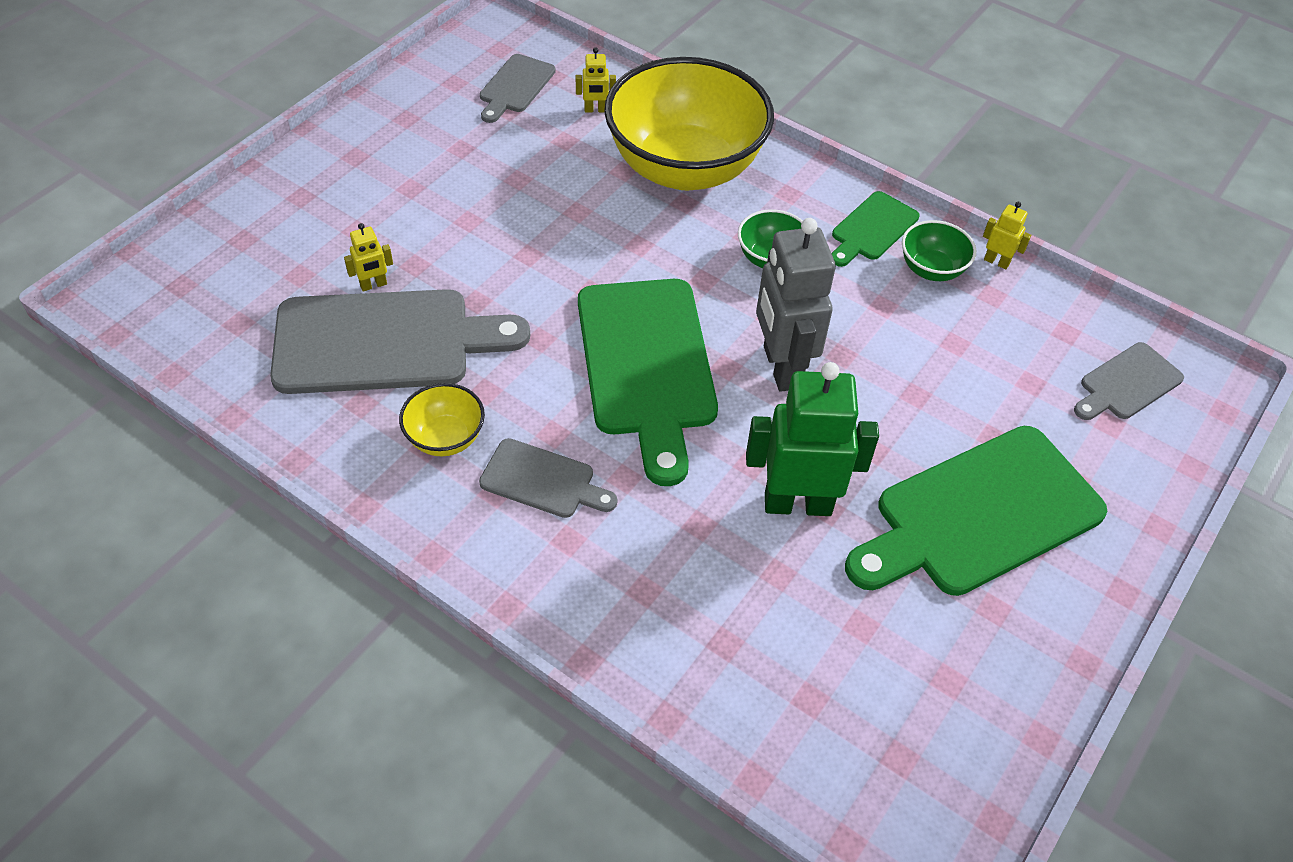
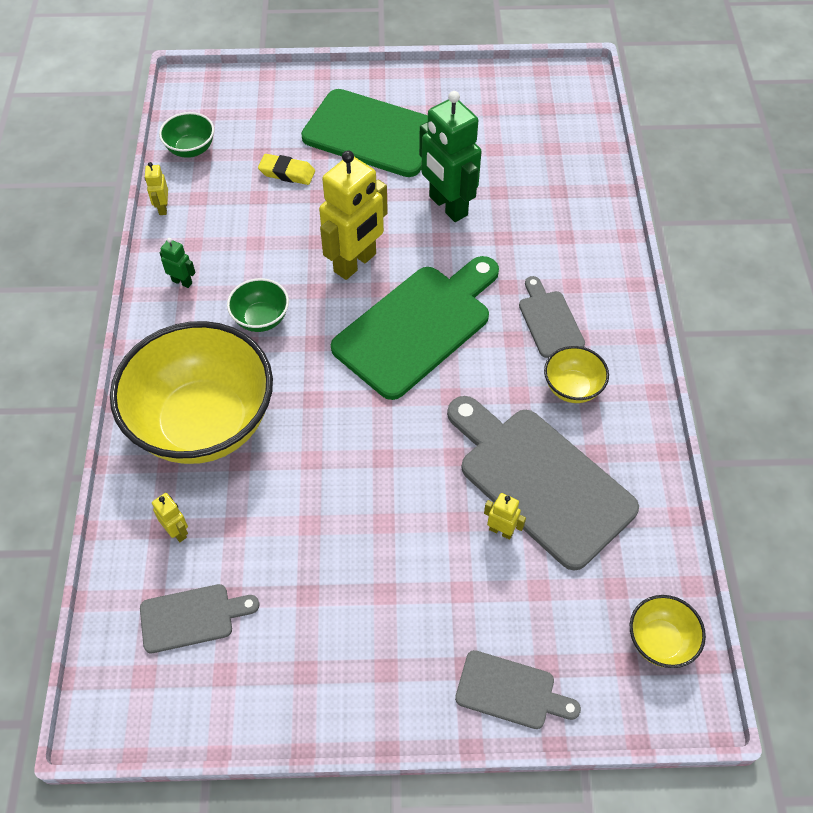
camera: 125 degrees left, 5 degrees up
(166, 317) = (660, 641): none -> yellow bowl
(781, 367) = (355, 263): grey robot -> yellow robot
(872, 229) = (182, 282): green cutting board -> green robot
(931, 269) = (198, 235): green bowl -> green bowl (191, 149)
(977, 387) = (287, 173): none -> yellow eraser
(1127, 383) = (225, 116): grey cutting board -> grey cutting board (510, 691)

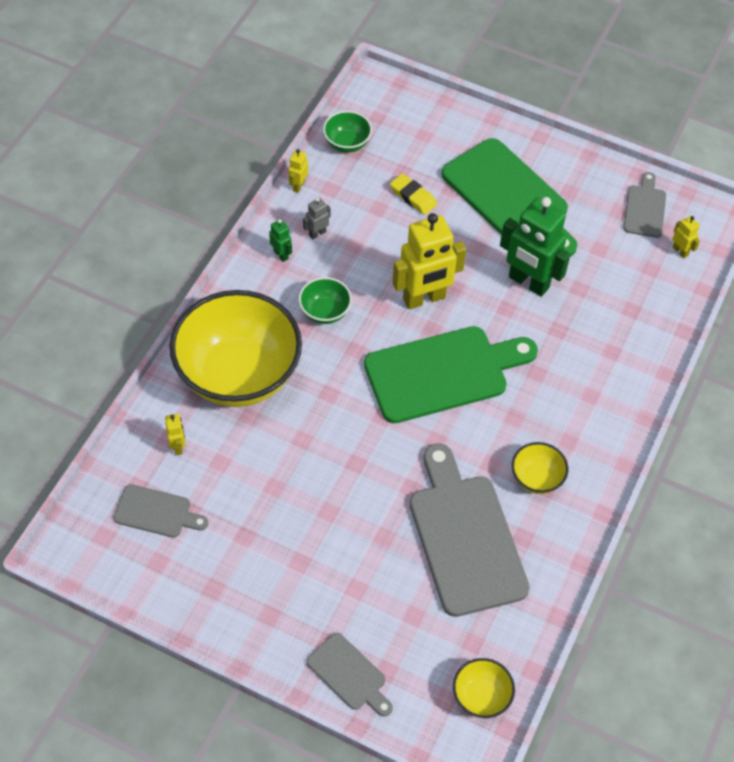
camera: 25 degrees right, 0 degrees up
(209, 245) = (317, 233): none -> grey robot
(447, 206) = (528, 282): green robot -> green robot turned 45 degrees counterclockwise
(501, 531) = (412, 560): yellow robot -> yellow robot (680, 251)
(549, 321) = (552, 416): grey cutting board -> grey cutting board (645, 209)

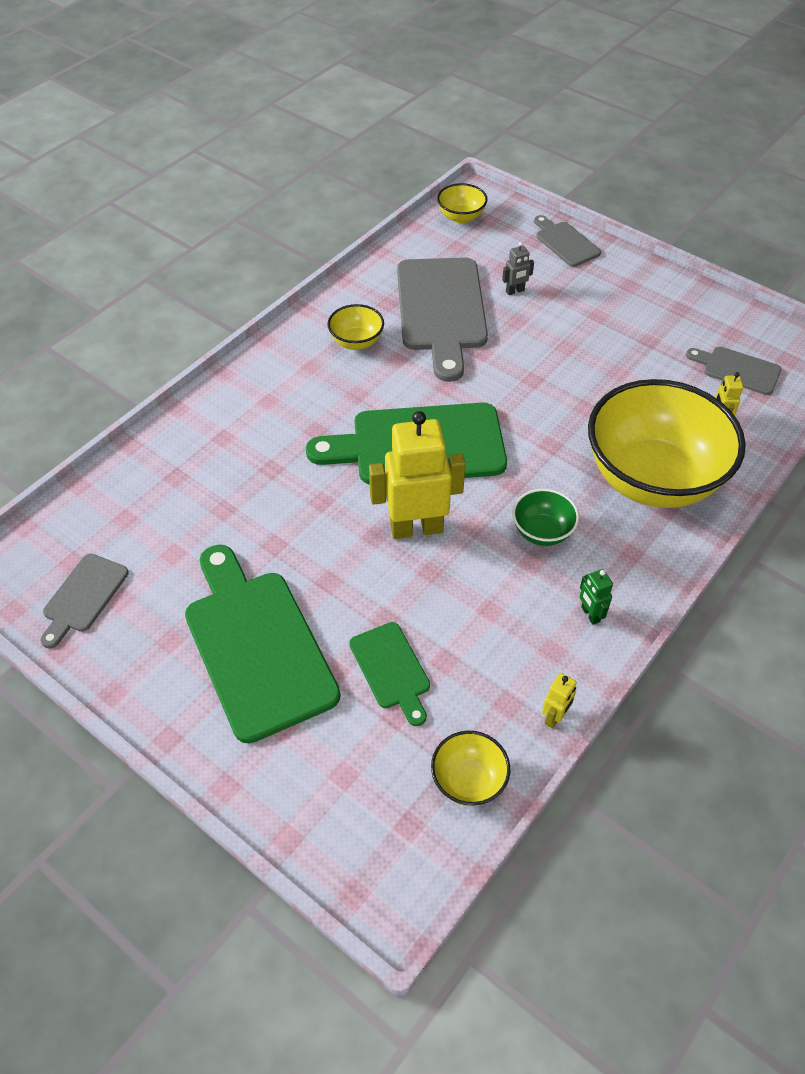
camera: 165 degrees left, 5 degrees down
(317, 233) = (537, 637): grey robot -> grey robot (515, 291)
(347, 143) = (468, 781): green bowl -> yellow bowl
(413, 197) = (391, 669): yellow eraser -> green cutting board
(528, 282) = (282, 526): green robot -> none
(680, 251) = (75, 533): yellow robot -> none

